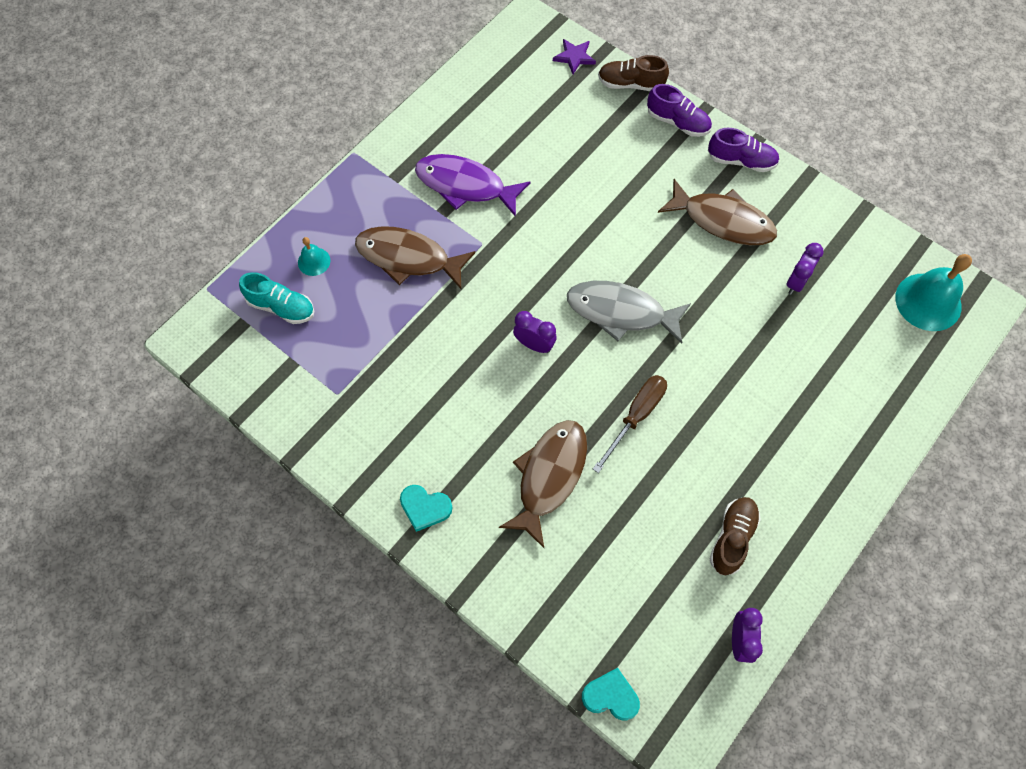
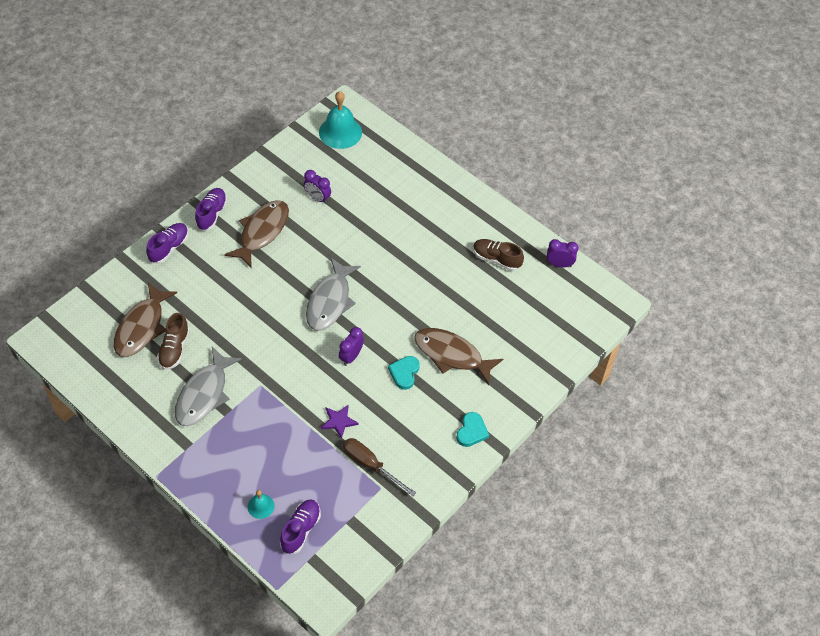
camera: 90 degrees left, 10 degrees down
(281, 307) = (300, 530): turquoise shoe -> purple shoe
(408, 258) = (267, 437): brown fish -> brown fish (142, 327)
(465, 186) = (204, 394): purple fish -> grey fish
(574, 57) = (89, 309): purple star -> purple star (339, 421)
(611, 696) = (593, 333): turquoise heart -> turquoise heart (404, 373)
(630, 84) = (125, 273): brown shoe -> brown shoe (174, 349)
(636, 416) = (411, 301): brown screwdriver -> brown screwdriver (370, 465)

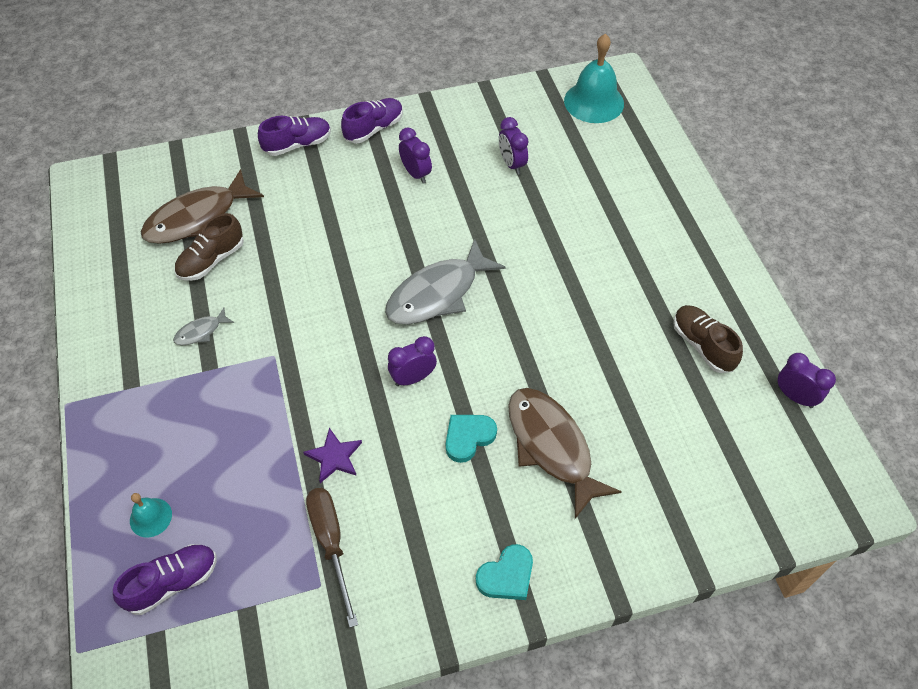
camera: 35 degrees right, 0 degrees up
(204, 394) = (201, 332): grey fish -> grey fish, size x0.45
(262, 232) = (416, 174): brown fish -> purple clock

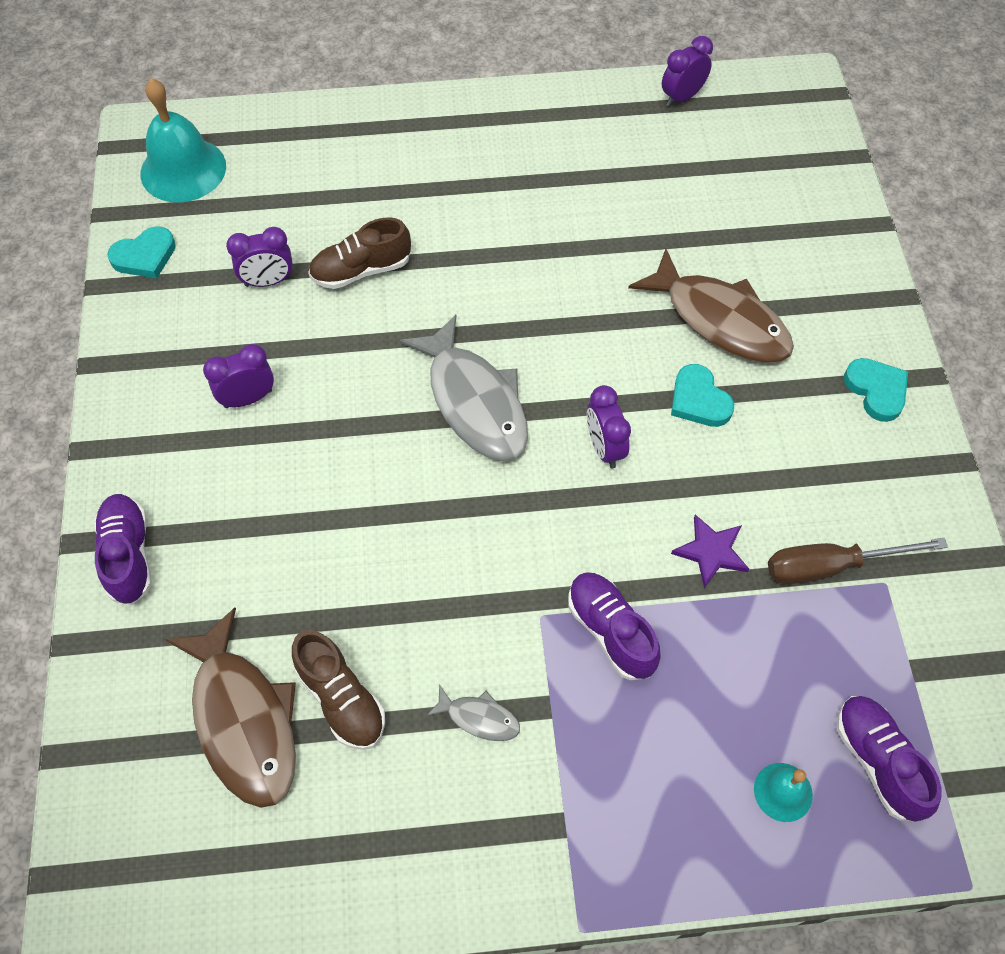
camera: 80 degrees left, 5 degrees up
(201, 332) = (479, 718): grey fish -> grey fish turned 45 degrees counterclockwise
(374, 129) = (134, 442): purple shoe -> purple shoe (611, 631)
(515, 101) = (145, 256): none -> turquoise heart
(551, 447) = (720, 319): brown fish -> brown fish turned 120 degrees counterclockwise
(702, 345) = (605, 155): brown shoe -> brown shoe (361, 270)

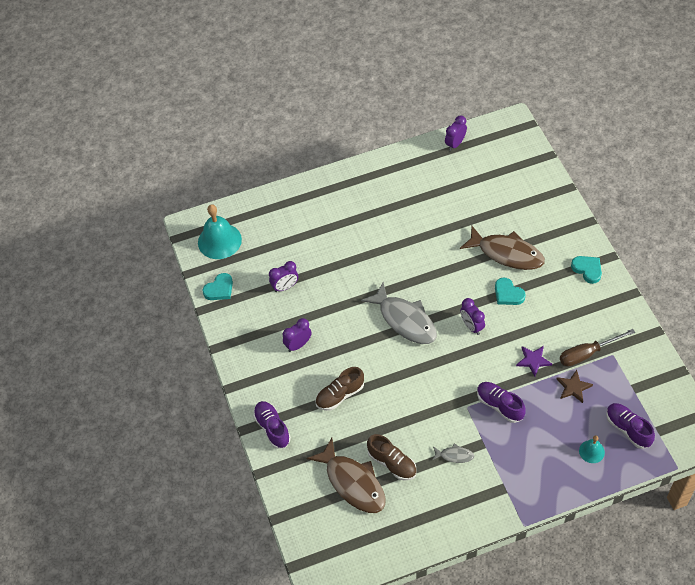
camera: 10 degrees left, 5 degrees down
(361, 270) = (328, 270): brown shoe -> brown shoe (340, 395)
(781, 633) = (573, 387): none -> brown star

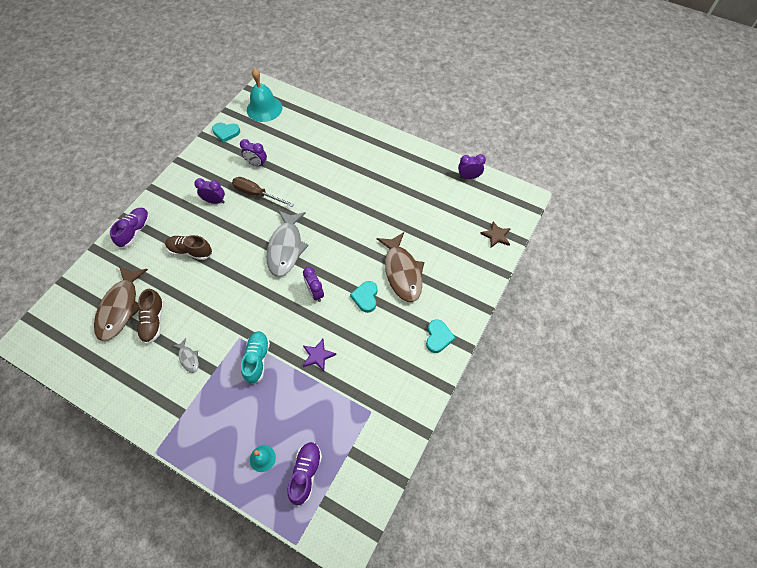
camera: 45 degrees right, 5 degrees up
(471, 326) = (315, 293): purple clock -> purple clock turned 45 degrees counterclockwise
(500, 405) = (257, 359): purple shoe -> turquoise shoe
(573, 387) = (315, 402): brown star -> brown star (496, 236)
(587, 353) = (356, 391): brown screwdriver -> brown screwdriver (257, 194)

